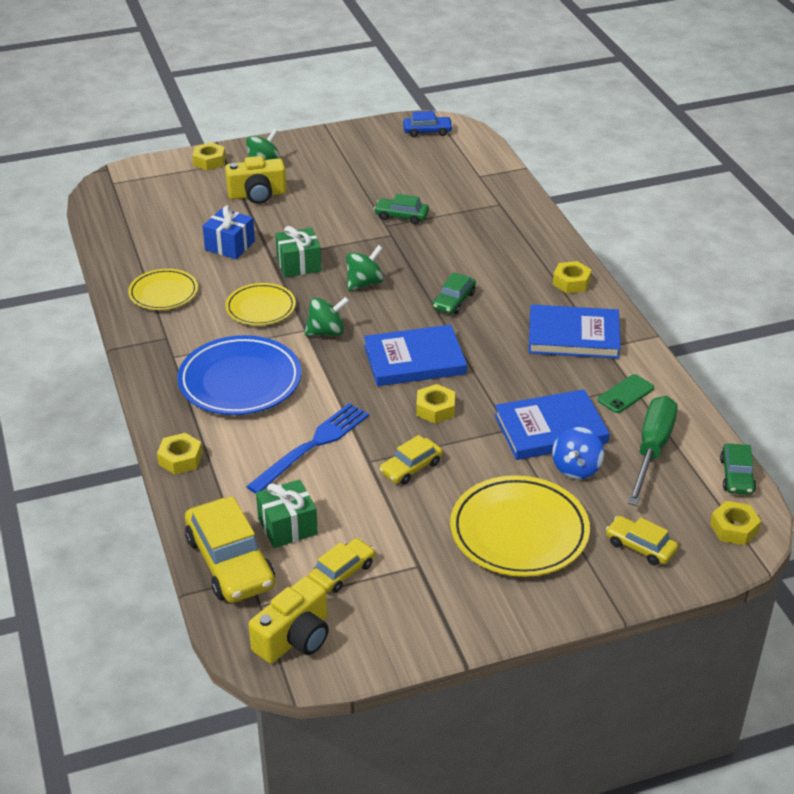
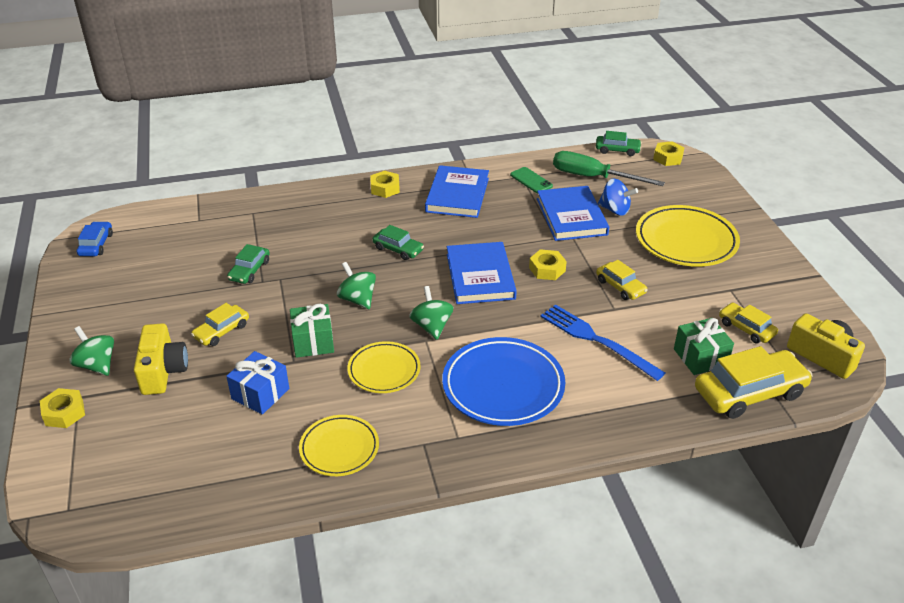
camera: 85 degrees left, 0 degrees up
(180, 459) = (620, 428): yellow nut -> none
(640, 546) = (691, 193): yellow car -> yellow car (221, 331)

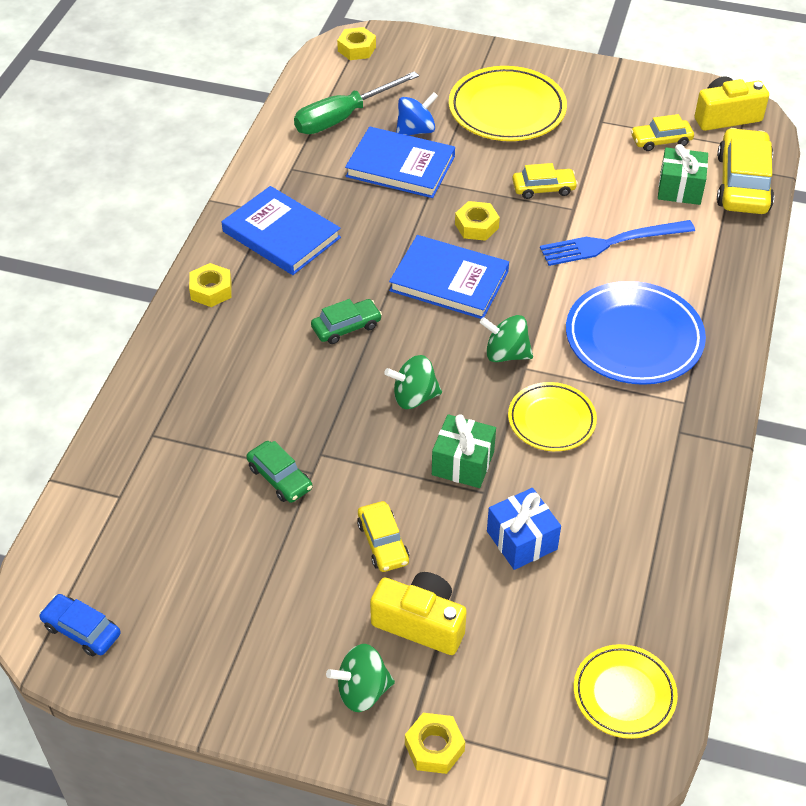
camera: 60 degrees left, 10 degrees up
(339, 448) = (648, 500): yellow plate -> yellow plate (624, 694)
(531, 180) = (306, 165): green phone -> none
(617, 150) = (308, 75): green car -> none

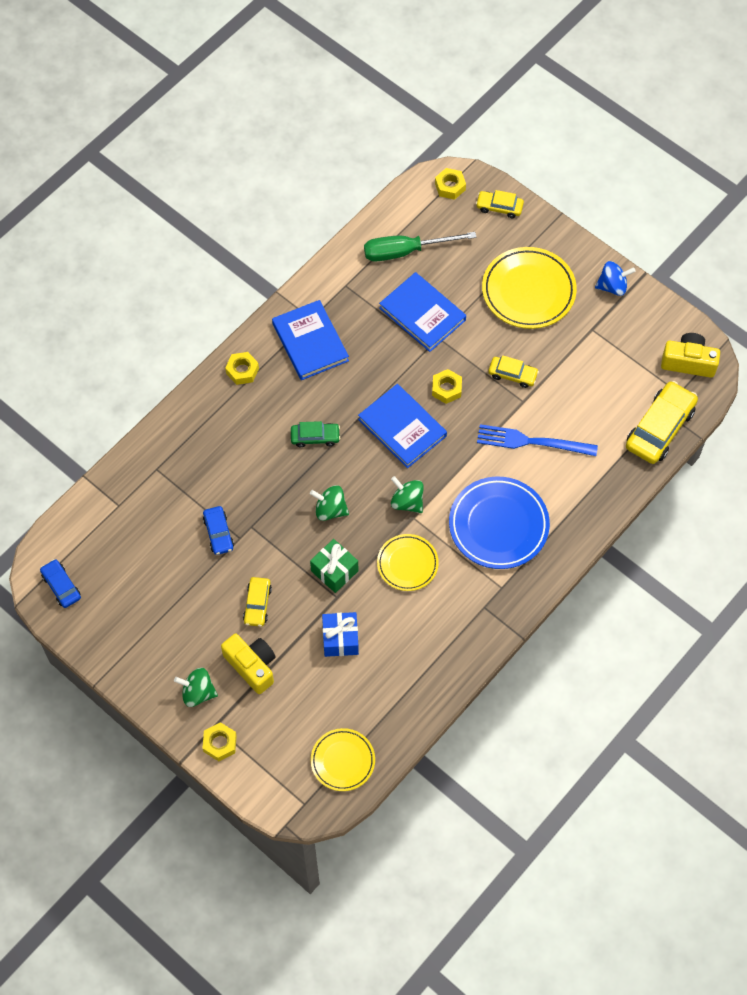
camera: 25 degrees right, 15 degrees up
(280, 478) = (218, 533): green car -> blue car
(416, 130) = (451, 285): blue spinning top -> blue spinning top (612, 286)
(661, 140) = (625, 365): yellow car -> yellow car (499, 207)
(680, 189) = (610, 414): green gift -> none

